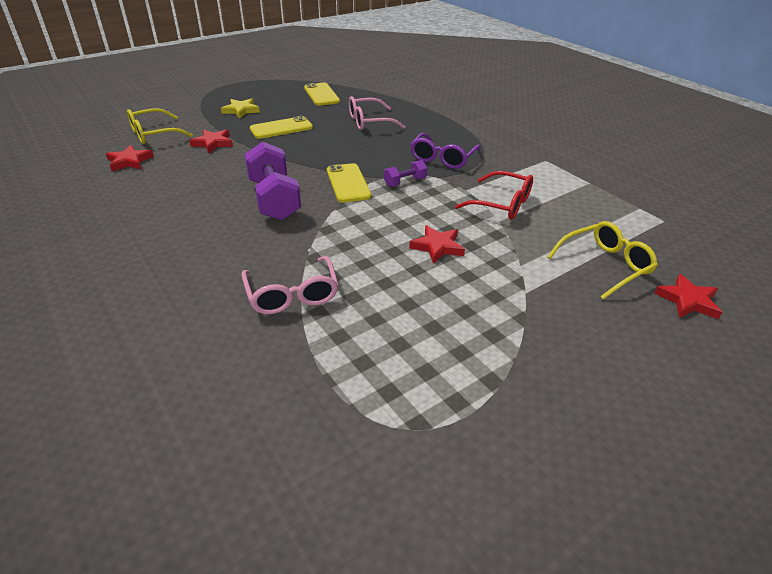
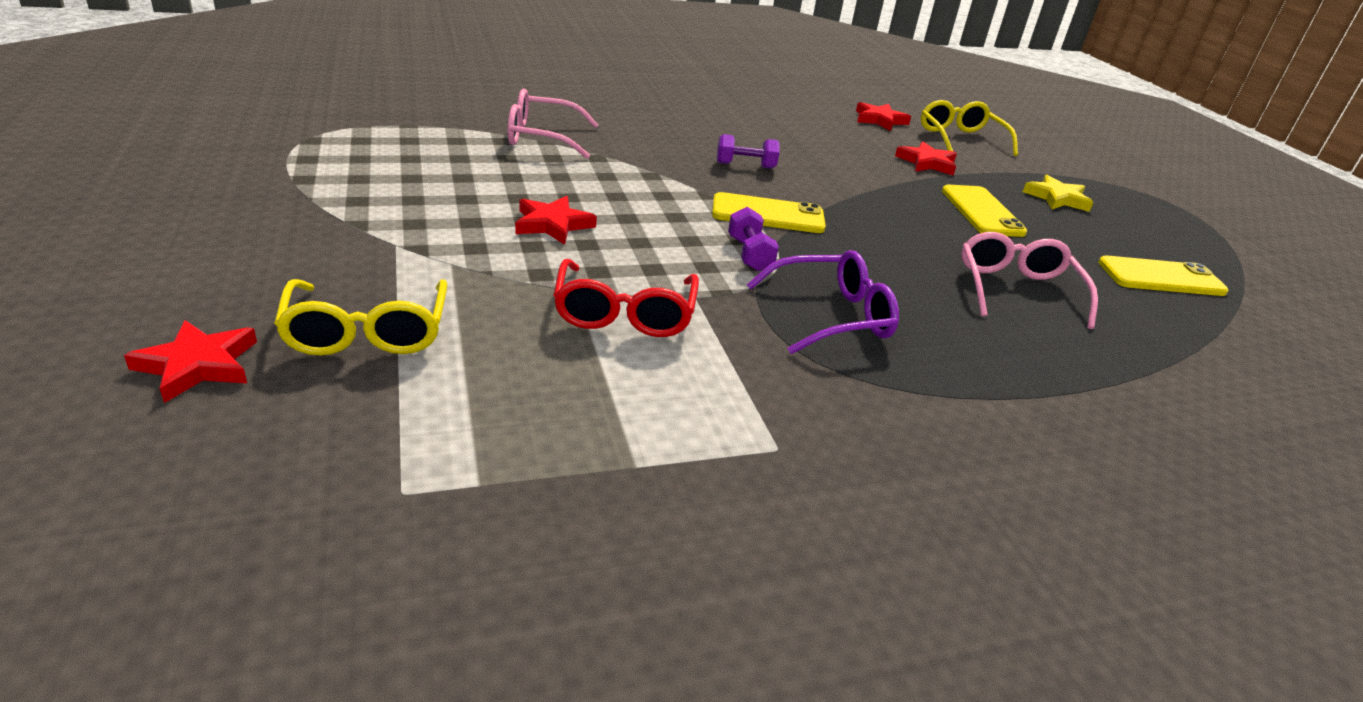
camera: 105 degrees right, 5 degrees down
(274, 199) = (745, 165): purple dumbbell -> purple dumbbell, size x0.49
(443, 158) = (830, 316): purple glasses -> purple glasses turned 120 degrees clockwise
(501, 204) = (624, 313): red glasses -> red glasses turned 45 degrees counterclockwise

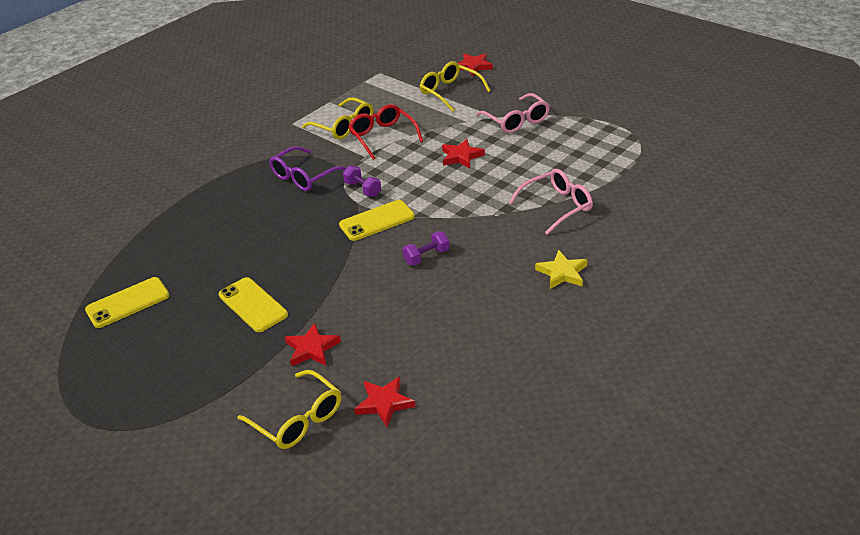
camera: 155 degrees right, 5 degrees up
(672, 375) = (343, 126): none -> yellow glasses
(1017, 290) = (219, 240): pink glasses -> pink glasses (516, 121)
(1057, 198) = (197, 363): yellow star -> yellow star (562, 273)

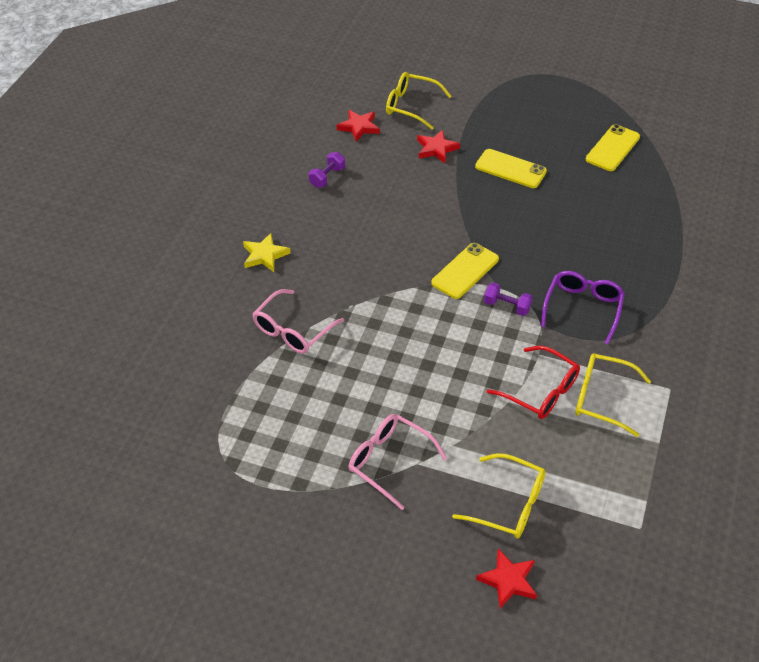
camera: 155 degrees right, 10 degrees up
(426, 257) = (394, 244): purple dumbbell -> purple dumbbell (327, 177)
(461, 156) = (427, 379): red star -> none

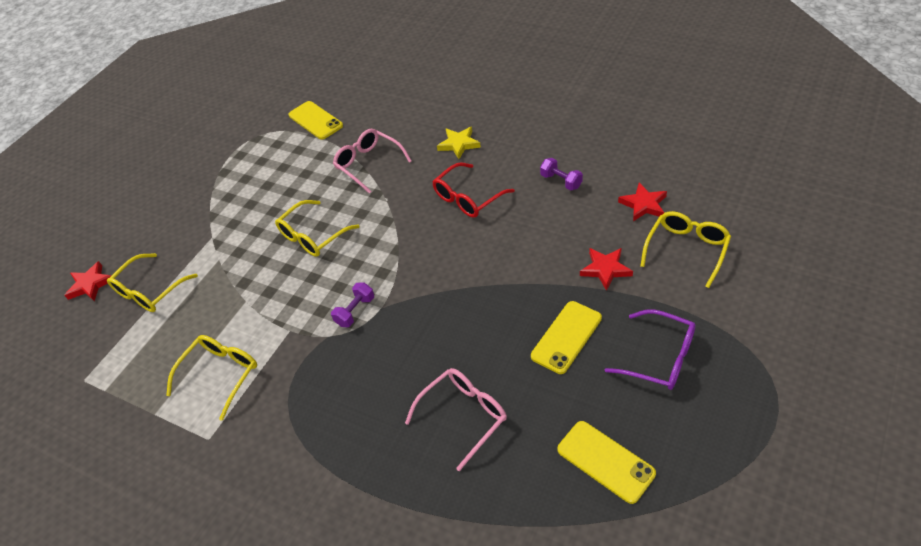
camera: 105 degrees right, 0 degrees up
(390, 462) = (220, 220): pink glasses -> pink glasses (463, 416)
(410, 360) = (313, 236): none -> yellow glasses
(465, 271) = (410, 281): yellow phone -> yellow phone (315, 120)
(540, 391) = (247, 326): red glasses -> red glasses (468, 198)
(582, 309) = (334, 377): purple glasses -> purple glasses (659, 357)

